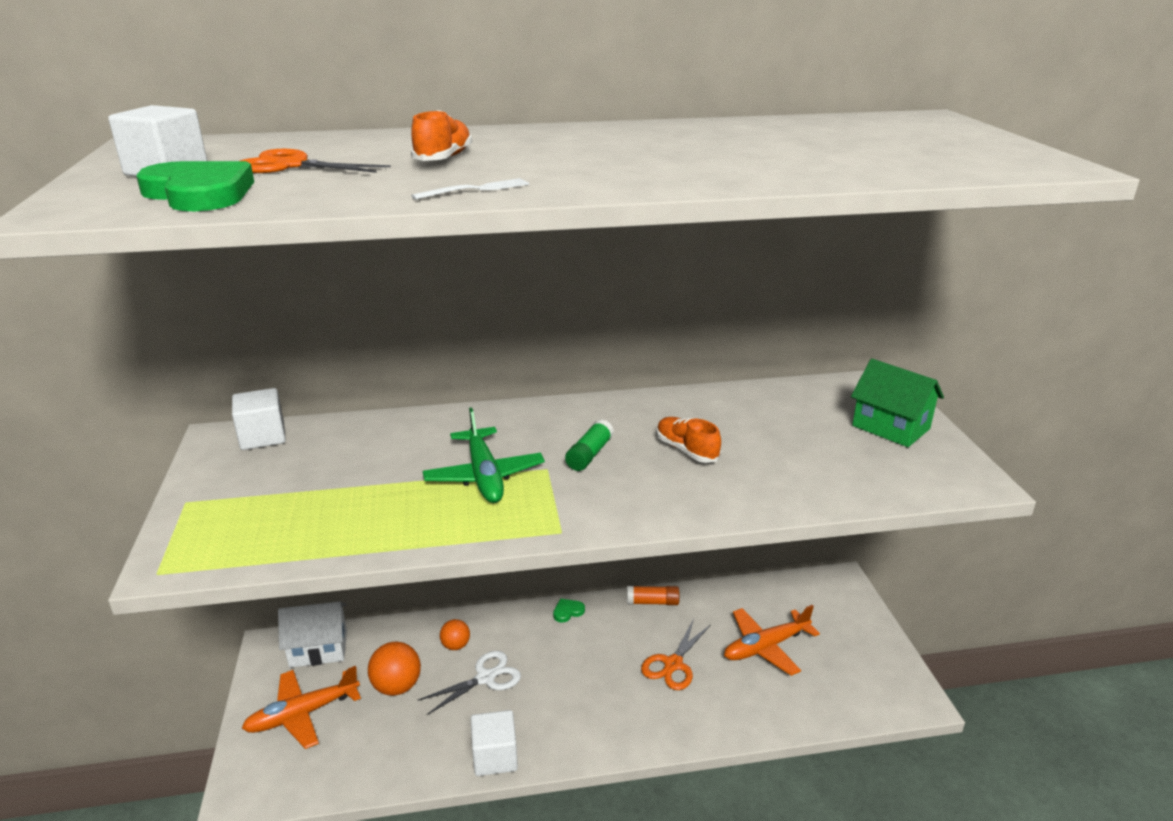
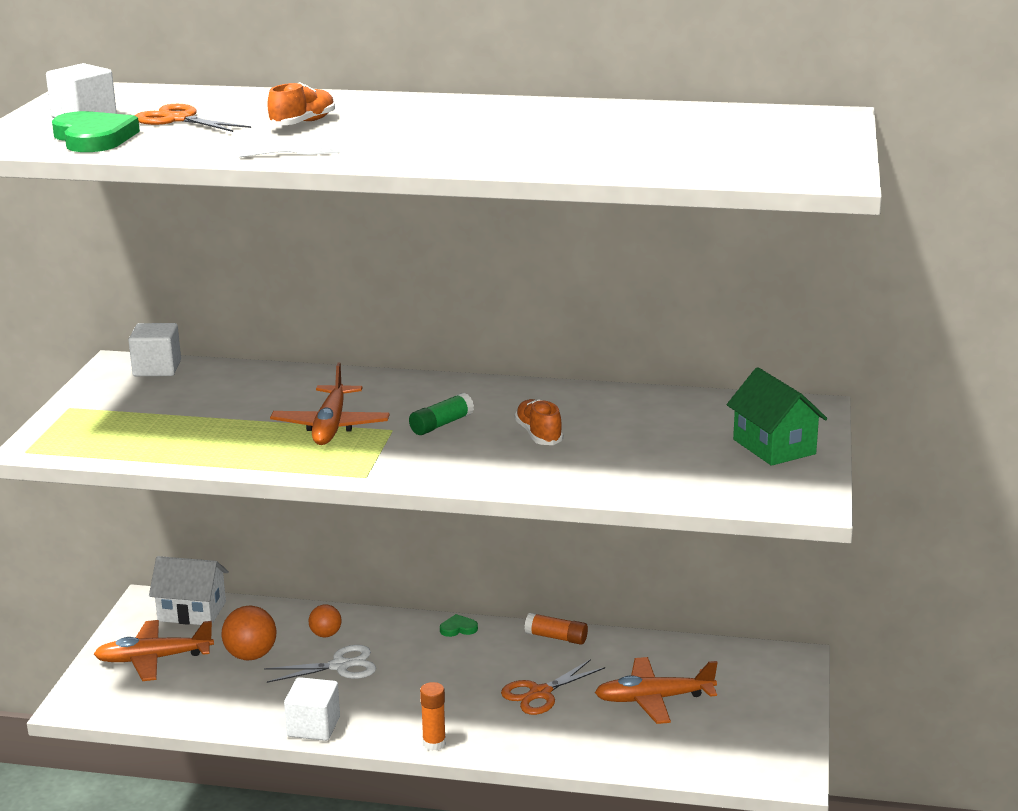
camera: 20 degrees right, 5 degrees down
(484, 475) = (331, 426): green plane -> orange plane
(614, 746) = (434, 743): none -> orange glue stick

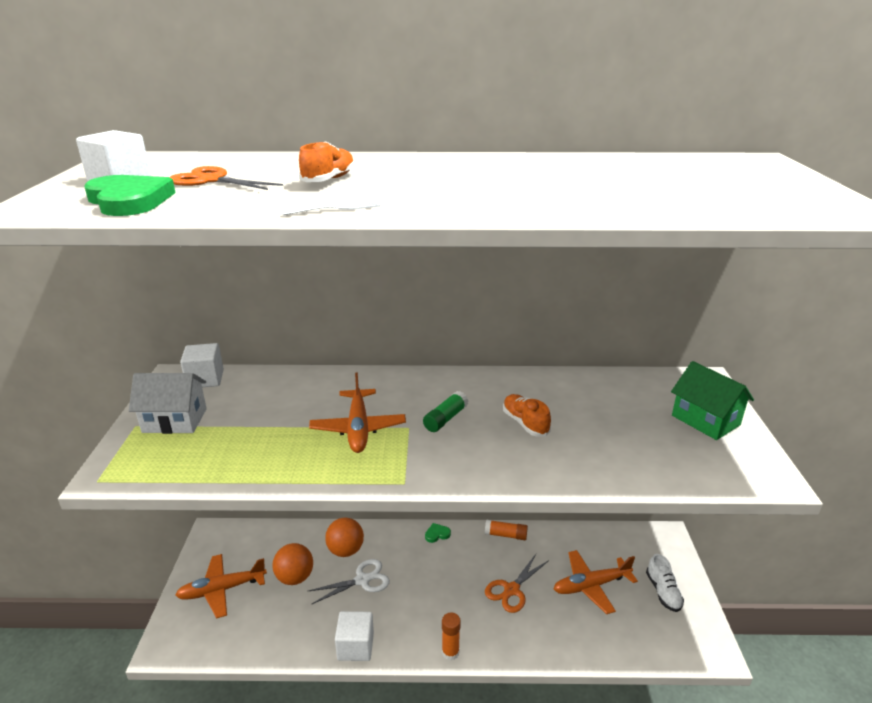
camera: 10 degrees left, 5 degrees up
(192, 611) = (245, 539): white house -> white house (175, 420)
(325, 634) = (345, 550): orange ball -> orange ball, size x1.62
(753, 714) = (663, 592): none -> white shoe

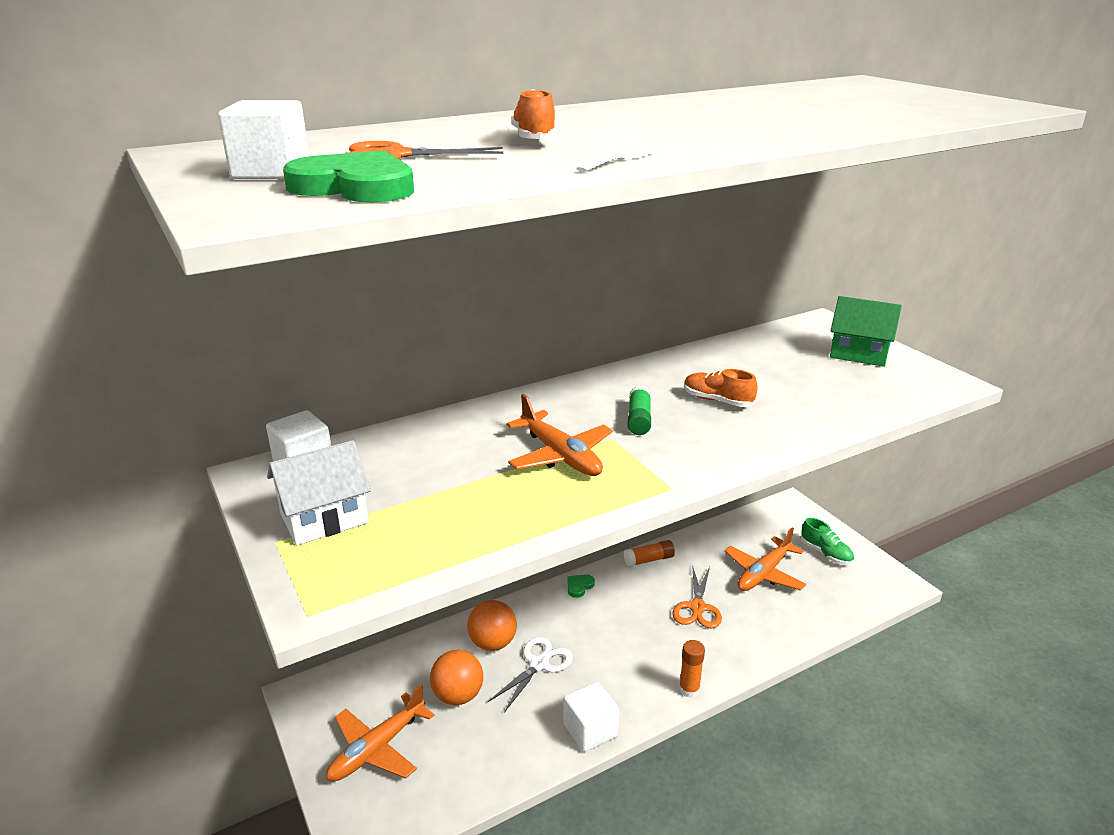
camera: 30 degrees left, 0 degrees up
(663, 592) = (825, 553): white shoe -> green shoe

